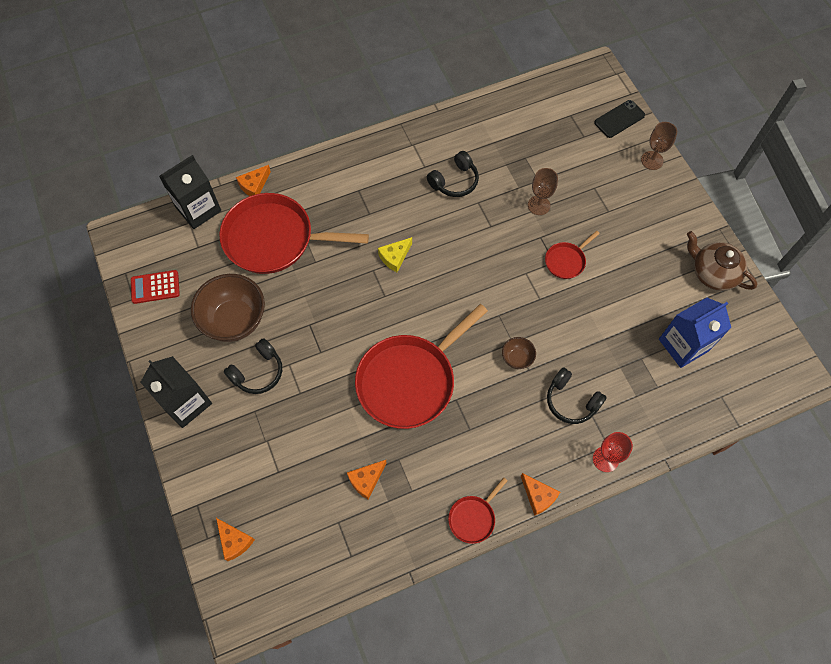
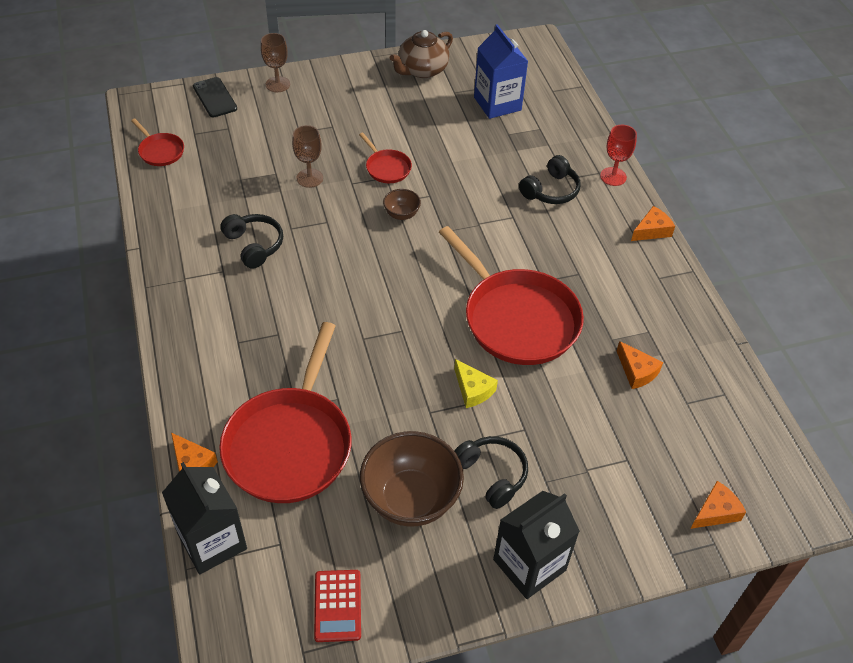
camera: 85 degrees left, 15 degrees down
(394, 257) = (349, 315): yellow cheese -> yellow cheese (473, 390)
(473, 518) = (676, 284): red pan -> red pan (160, 151)
(517, 358) = (498, 224): brown bowl -> brown bowl (401, 214)

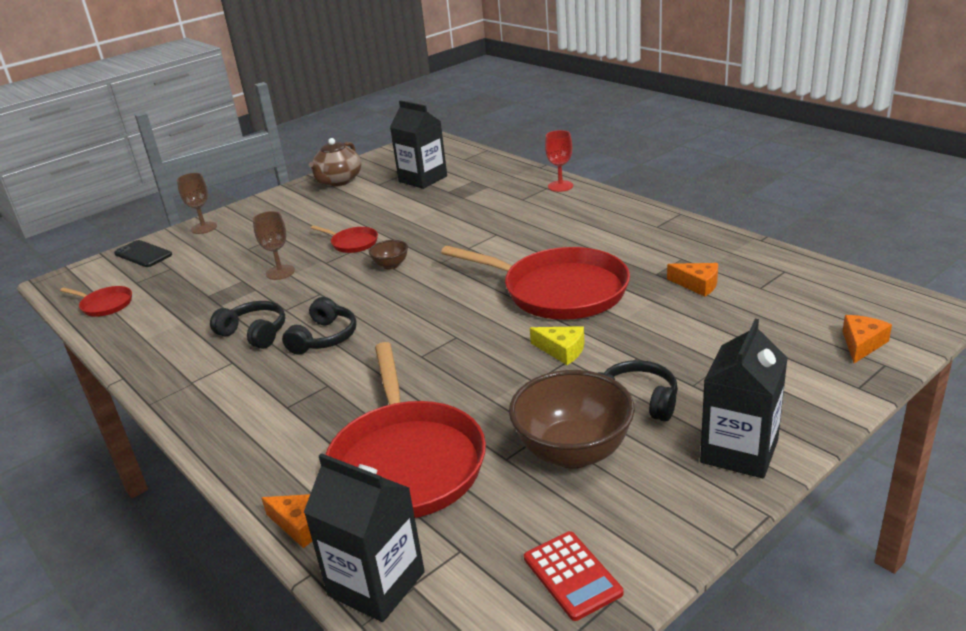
camera: 20 degrees left, 20 degrees down
(497, 104) = (423, 179): blue carton -> black carton
(551, 190) = (515, 209): black headphones -> black headphones (324, 338)
(652, 230) = (623, 203): orange cheese -> none

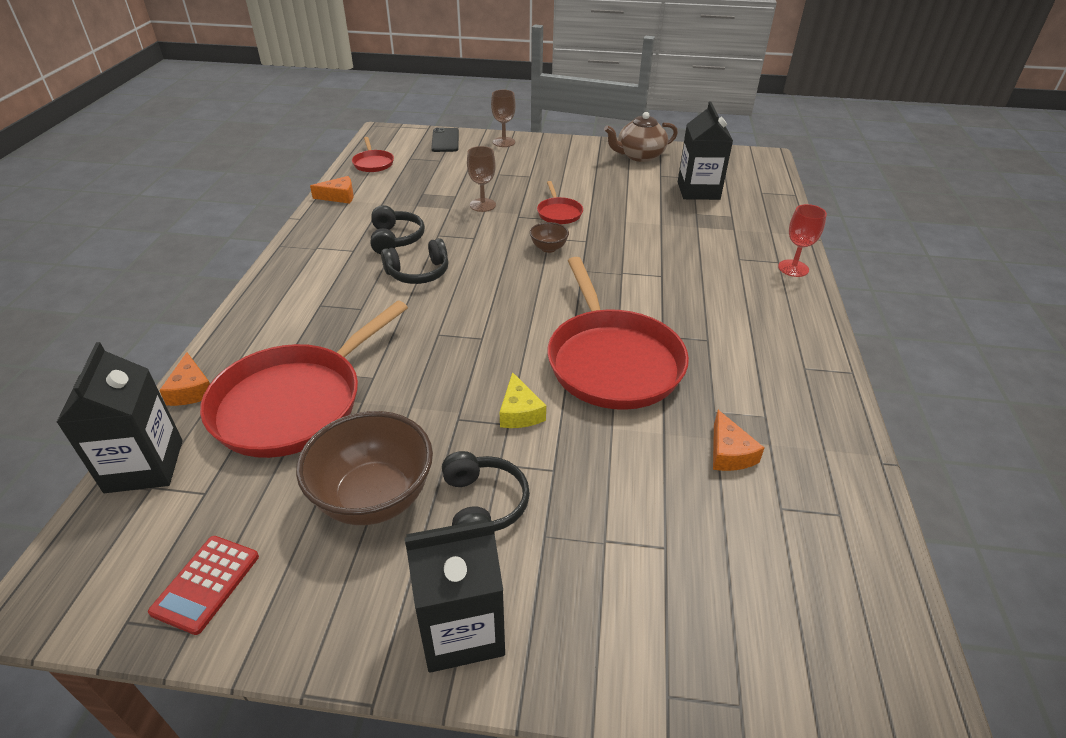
camera: 45 degrees right, 10 degrees up
(862, 344) = (762, 662): orange cheese -> orange cheese (339, 196)

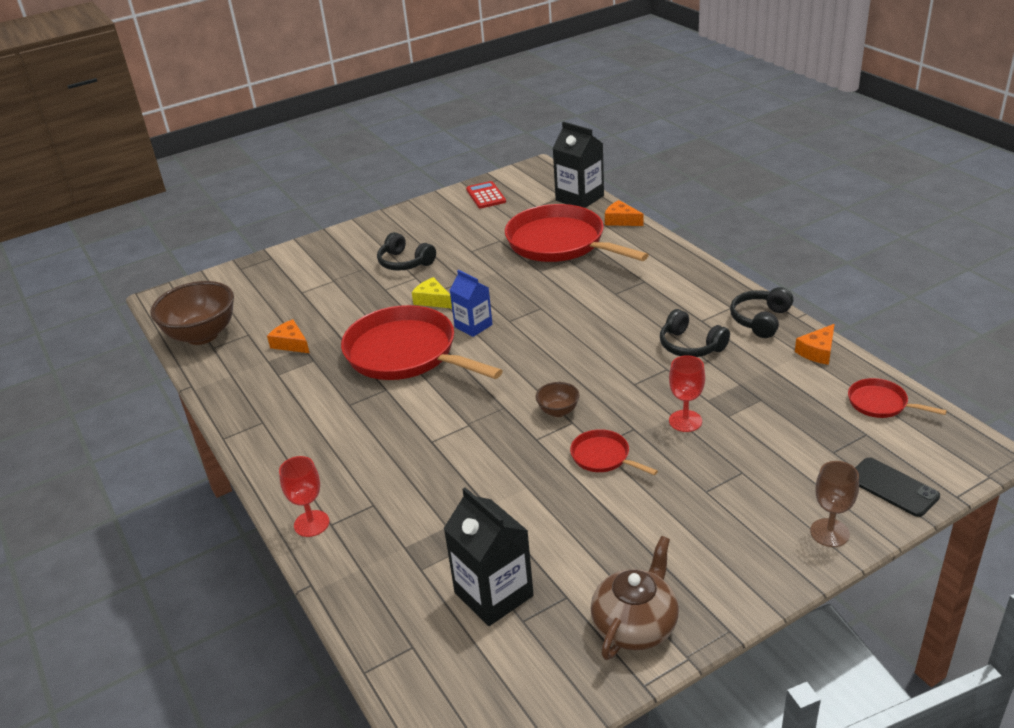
camera: 145 degrees right, 5 degrees down
(294, 403) = (559, 243): red pan -> red pan turned 45 degrees counterclockwise
(374, 498) = (459, 240): brown bowl -> brown bowl (202, 335)
(418, 273) = (623, 333): black headphones -> black headphones (760, 320)
(461, 629) = (369, 233): black carton -> none
(482, 205) = (685, 421): brown goblet -> red goblet
(519, 353) = (473, 326): none -> blue carton

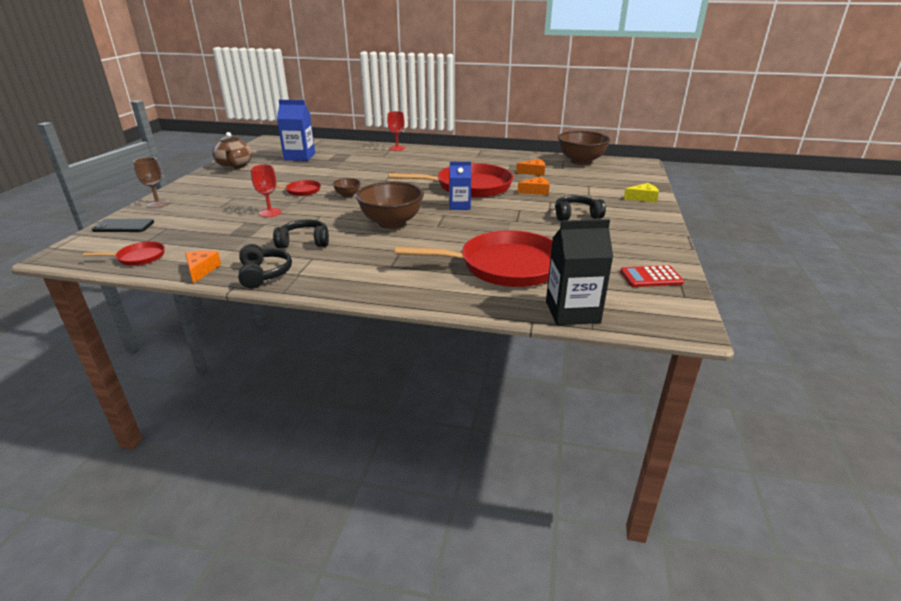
camera: 130 degrees right, 5 degrees down
(433, 300) = (510, 207): yellow cheese -> yellow cheese (643, 198)
(486, 196) = (651, 277): red calculator -> red calculator turned 150 degrees clockwise
(494, 594) = (299, 157): black carton -> blue carton
(576, 333) = (391, 223): none -> brown bowl
(621, 220) = (492, 306): orange cheese -> orange cheese (536, 191)

